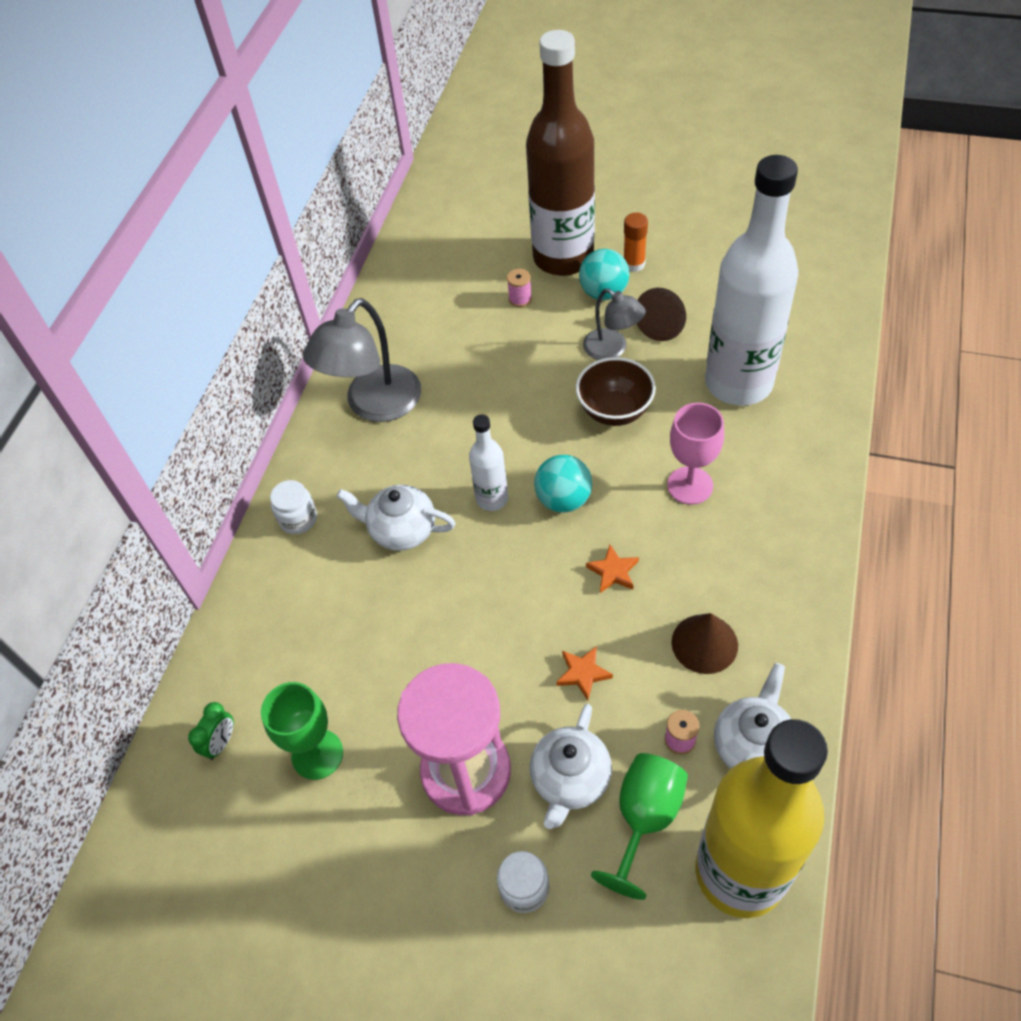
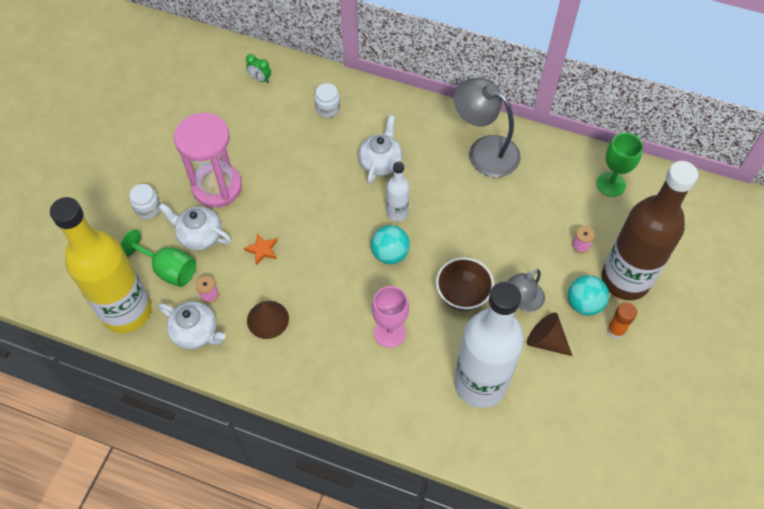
camera: 90 degrees right, 5 degrees up
(298, 519) = (398, 110): white jar -> white jar (328, 108)
(317, 754) = (243, 120): green goblet -> green goblet (610, 184)
(613, 571) = (329, 275): orange star -> none

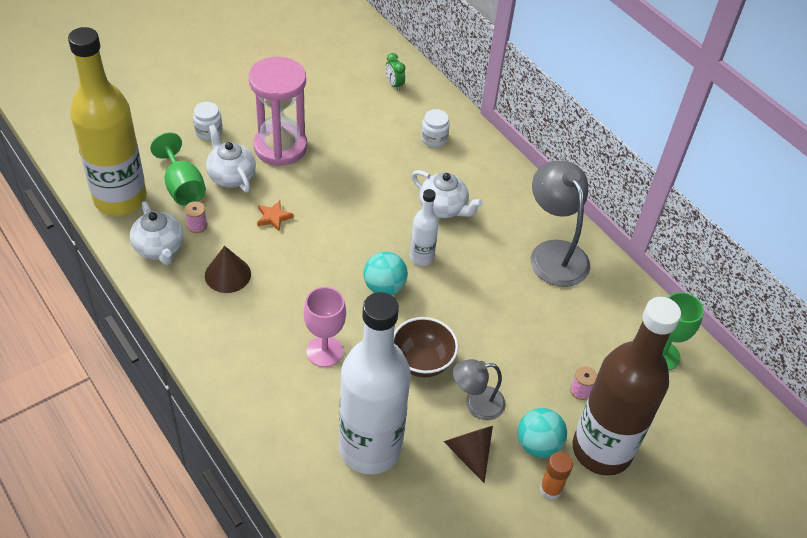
camera: 30 degrees right, 10 degrees down
(380, 162) = (443, 208): white teapot -> white teapot turned 75 degrees clockwise

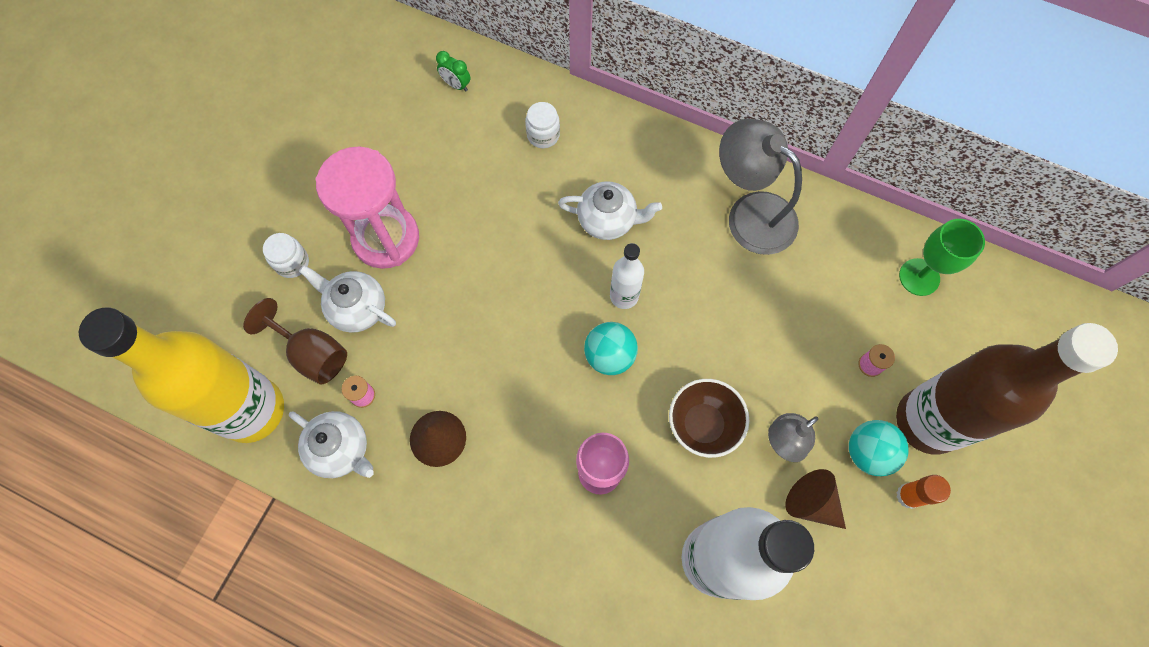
camera: 25 degrees left, 20 degrees up
(182, 187) = (312, 353): green goblet -> brown goblet
(273, 217) = (439, 336): orange star -> none

